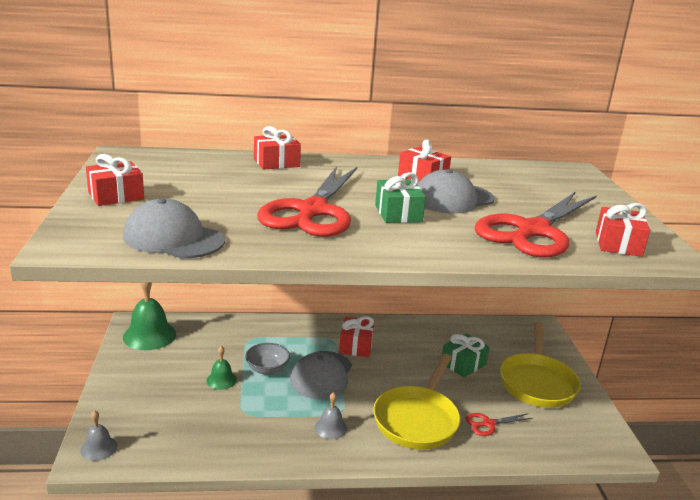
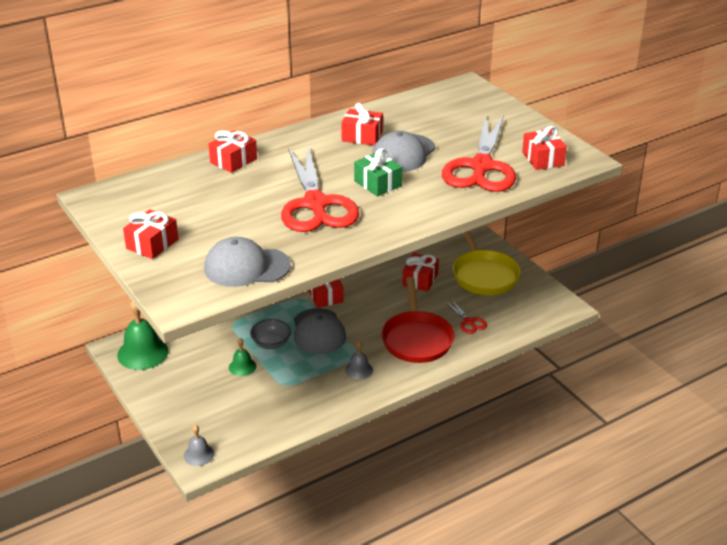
camera: 25 degrees left, 10 degrees up
(417, 419) = (416, 339): yellow pan -> red pan
(463, 364) = (420, 280): green gift -> red gift
(488, 424) = (469, 322): red scissors -> red scissors turned 75 degrees counterclockwise

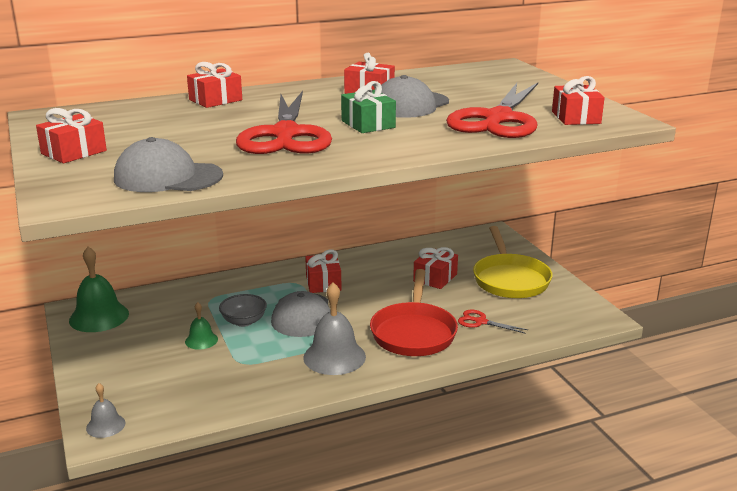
camera: 10 degrees right, 10 degrees down
(359, 370) = (334, 357): grey bell -> grey bell, size x1.86
(469, 322) = (480, 322): red scissors -> red scissors turned 135 degrees clockwise

